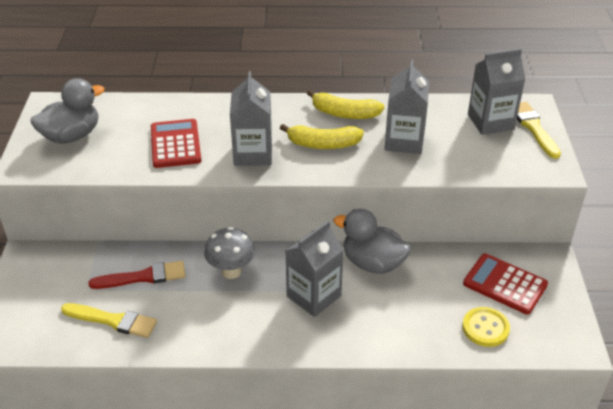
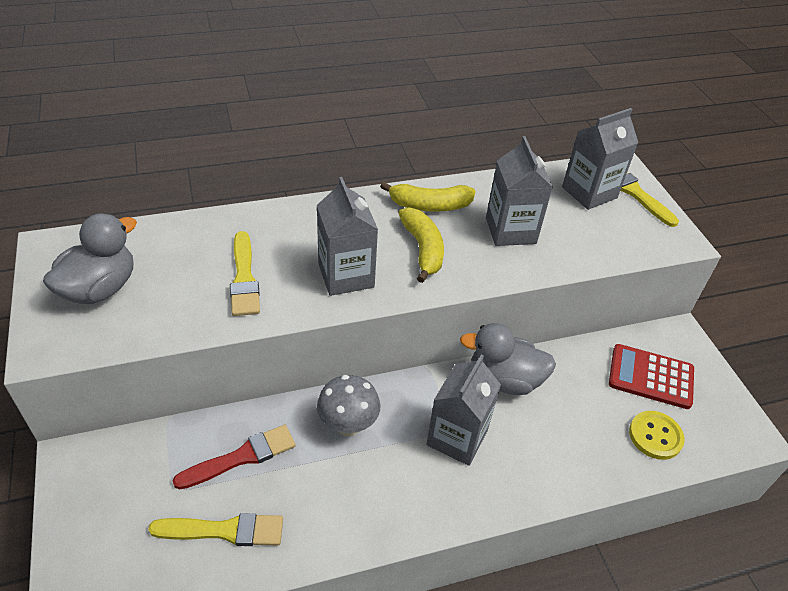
camera: 20 degrees left, 5 degrees up
(175, 144) = (244, 278): red calculator -> yellow brush
(323, 144) = (423, 249): yellow banana -> yellow banana turned 90 degrees counterclockwise

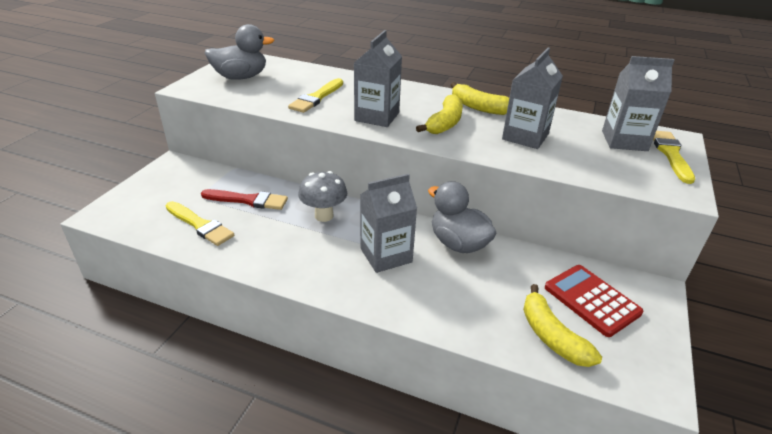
camera: 40 degrees right, 10 degrees down
(655, 436) = (551, 336): yellow button -> yellow banana

